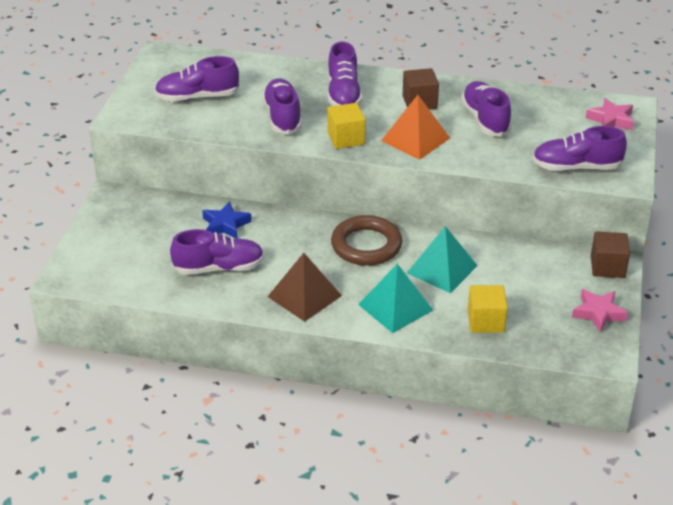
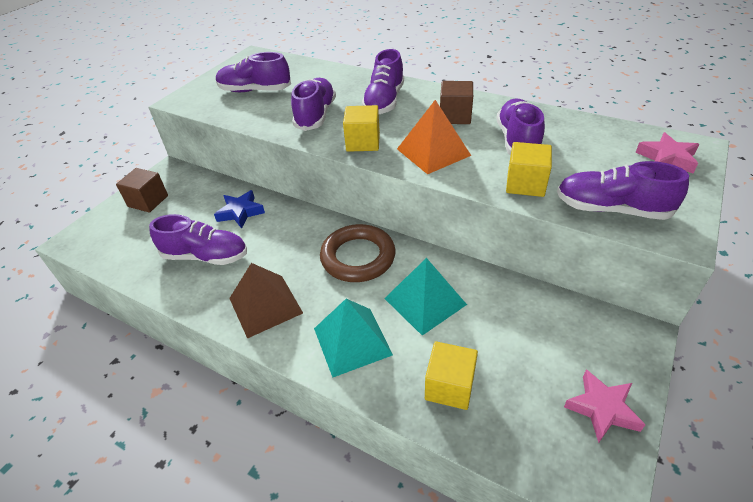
camera: 20 degrees right, 5 degrees up
(504, 157) = (525, 184): none -> yellow cube
(607, 267) = (628, 338): brown cube -> brown cube (148, 201)

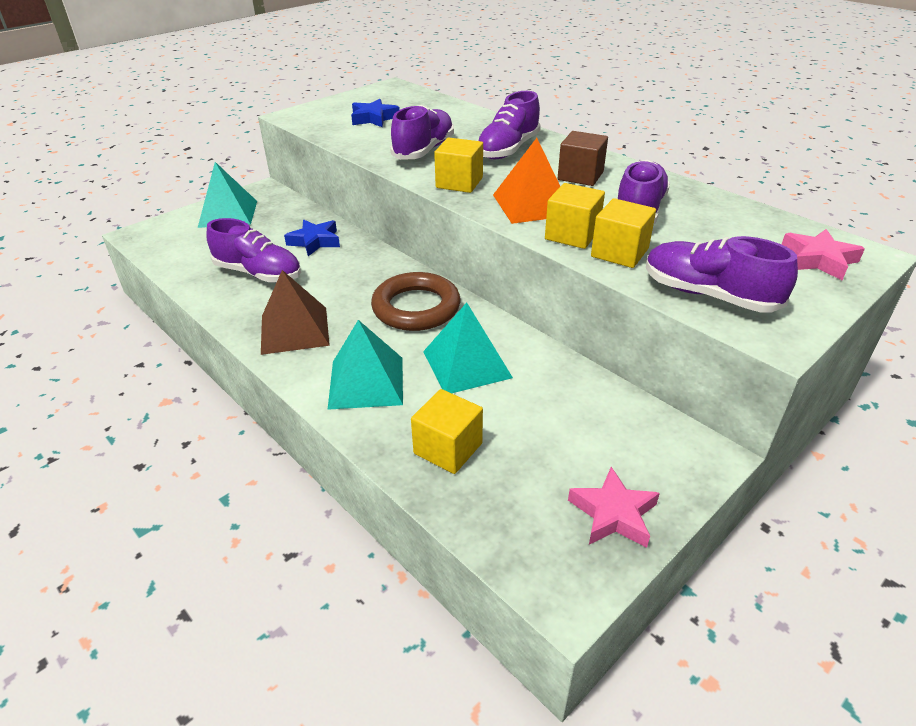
camera: 15 degrees right, 5 degrees down
(148, 201) = (228, 214): brown cube -> turquoise pyramid
(255, 91) = (373, 118): purple shoe -> blue star
(480, 175) = (572, 235): none -> yellow cube

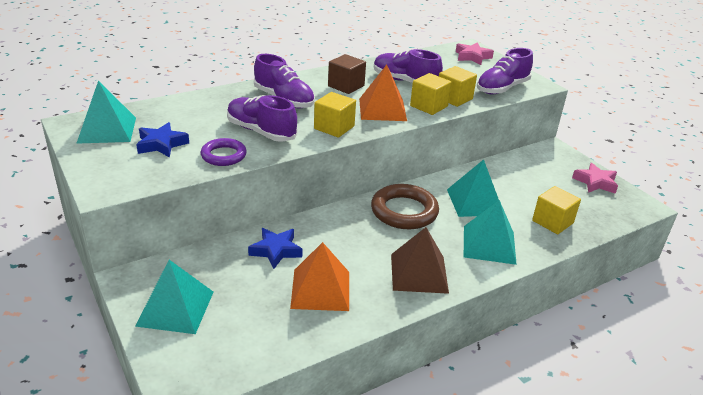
camera: 80 degrees left, 5 degrees down
(258, 273) = (321, 289): purple shoe -> orange pyramid
(366, 143) = (223, 155): none -> purple ring
(388, 97) = (107, 130): none -> turquoise pyramid

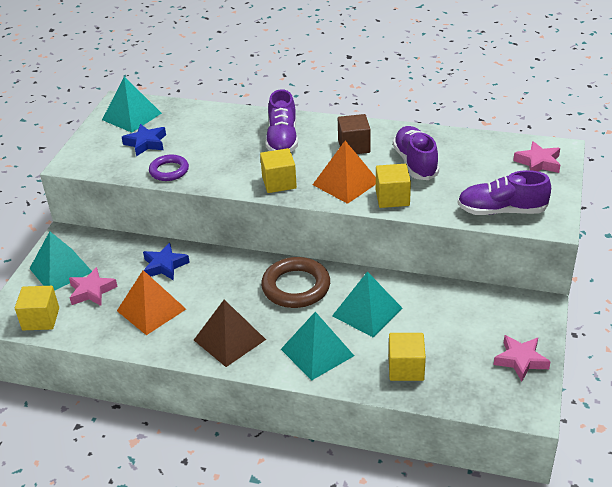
camera: 50 degrees right, 5 degrees up
(239, 307) = (92, 291): none -> pink star
(261, 132) = (222, 162): purple shoe -> none
(454, 98) = (431, 200): yellow cube -> yellow cube (41, 319)

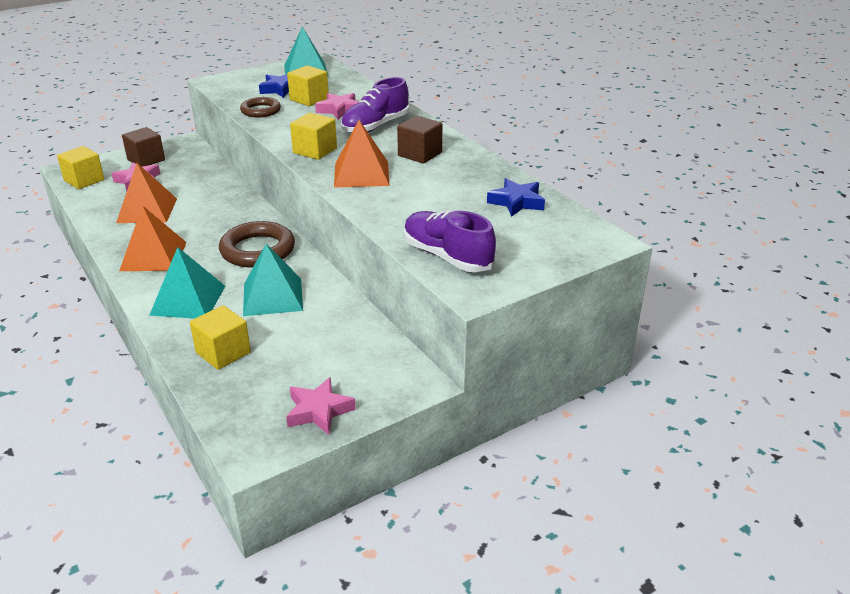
camera: 40 degrees right, 5 degrees down
(61, 270) = (146, 160): turquoise pyramid -> brown cube
(164, 266) = (205, 189): blue star -> blue star (516, 202)
(169, 171) = (260, 111): purple ring -> brown ring
(229, 339) = (153, 256): brown pyramid -> orange pyramid
(392, 198) = (375, 201): yellow cube -> yellow cube (309, 99)
(415, 163) = (445, 187): purple shoe -> none
(538, 162) = (561, 240): pink star -> pink star (339, 110)

